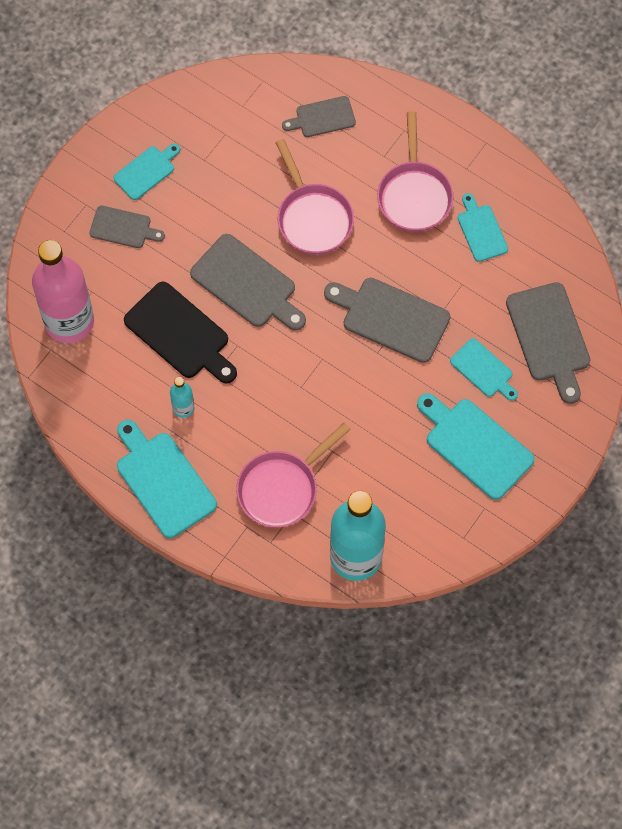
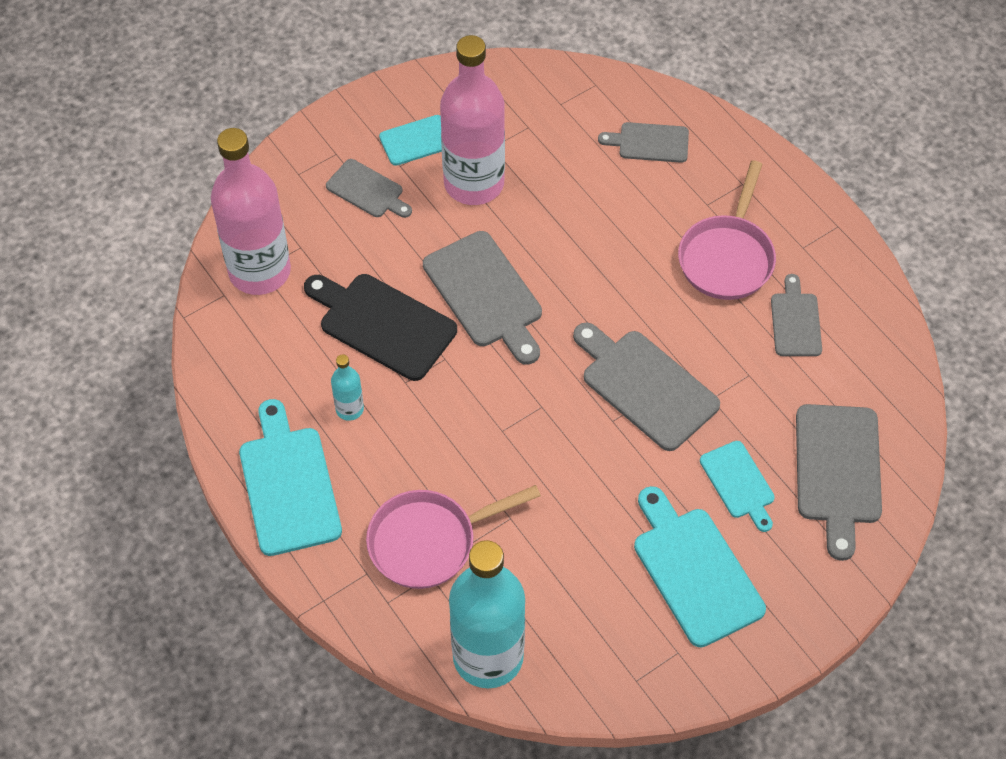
camera: 20 degrees right, 10 degrees down
(180, 333) = (383, 324): black cutting board -> black cutting board turned 150 degrees clockwise
(202, 195) = (474, 183): none -> pink bottle
(313, 218) = (594, 246): pink pan -> none
(481, 230) = (795, 321): turquoise cutting board -> grey cutting board

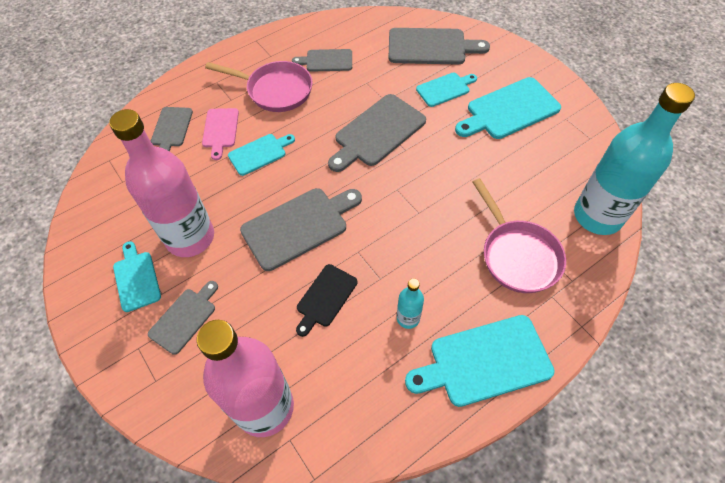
camera: 90 degrees left, 0 degrees up
(383, 324) = (325, 298): black cutting board -> black cutting board, size x0.59
(606, 245) = (259, 153): none -> turquoise cutting board
(648, 197) = (220, 130): none -> pink cutting board

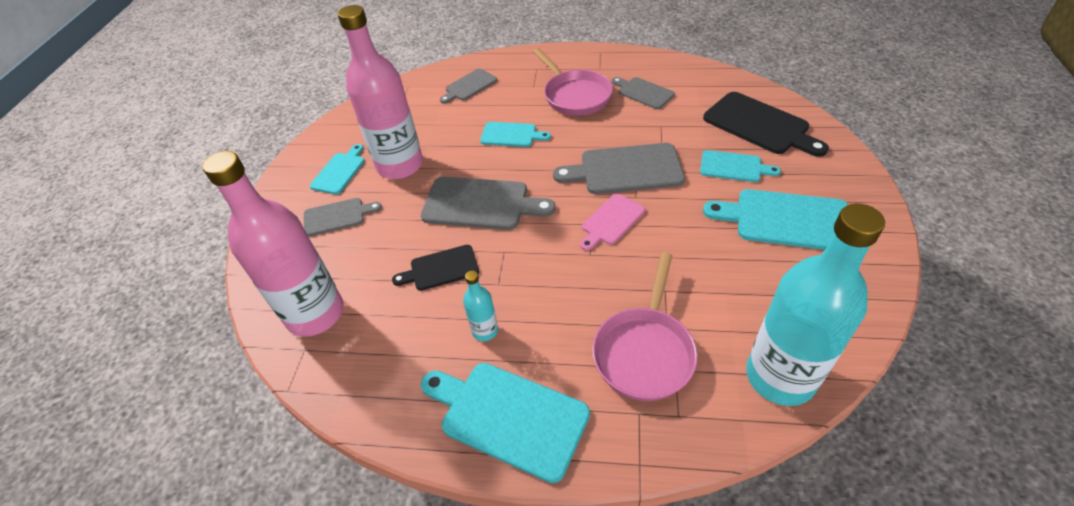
camera: 45 degrees right, 10 degrees down
(220, 130) = (501, 104): pink cutting board -> pink cutting board (611, 221)
(431, 47) = (759, 125): grey cutting board -> black cutting board

